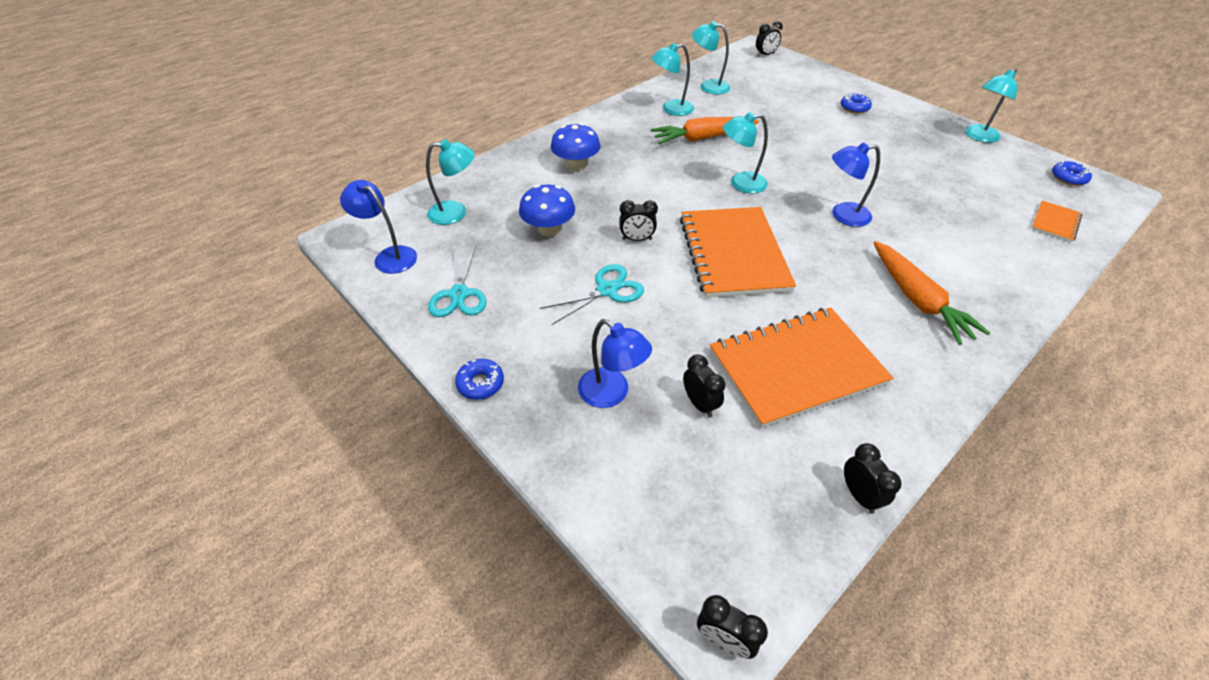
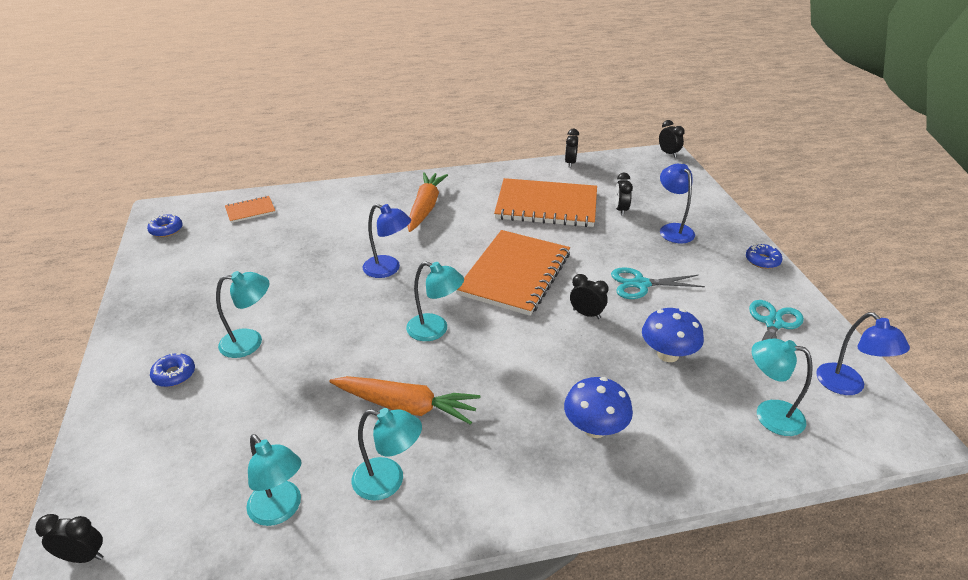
camera: 150 degrees left, 10 degrees down
(978, 137) = (141, 287): turquoise lamp -> turquoise lamp (250, 342)

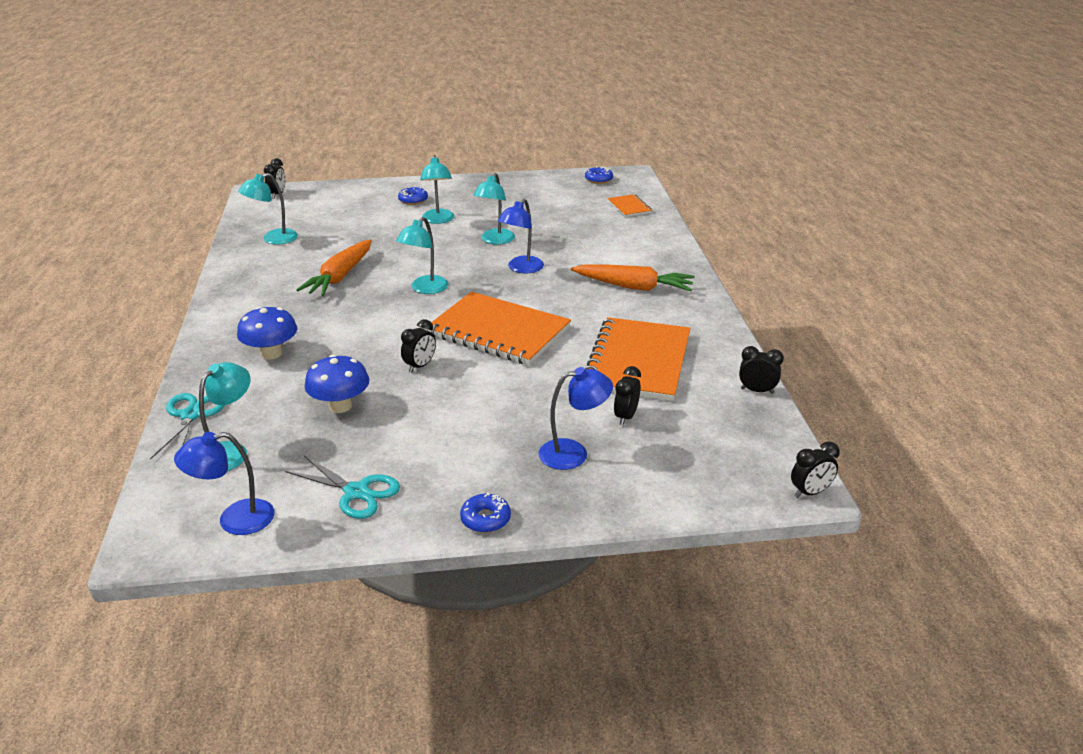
camera: 95 degrees right, 5 degrees down
(388, 481) = (273, 271): turquoise lamp -> turquoise lamp (495, 240)
(621, 210) = (626, 417): black clock -> black clock turned 75 degrees counterclockwise
(641, 284) = (460, 407): turquoise scissors -> turquoise scissors (191, 415)

